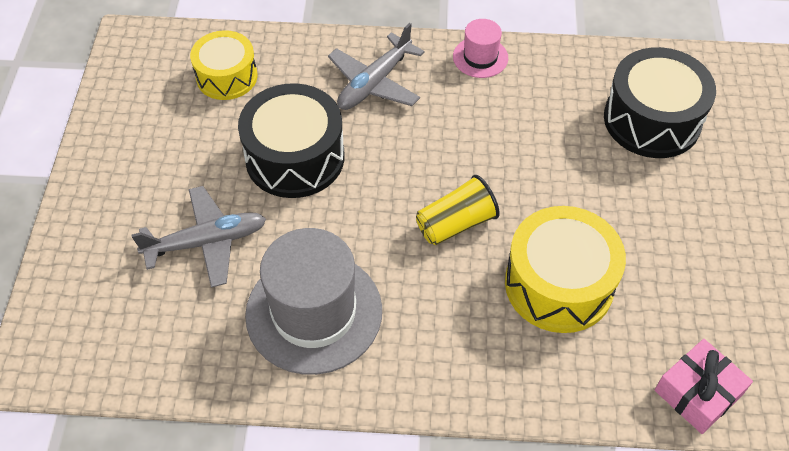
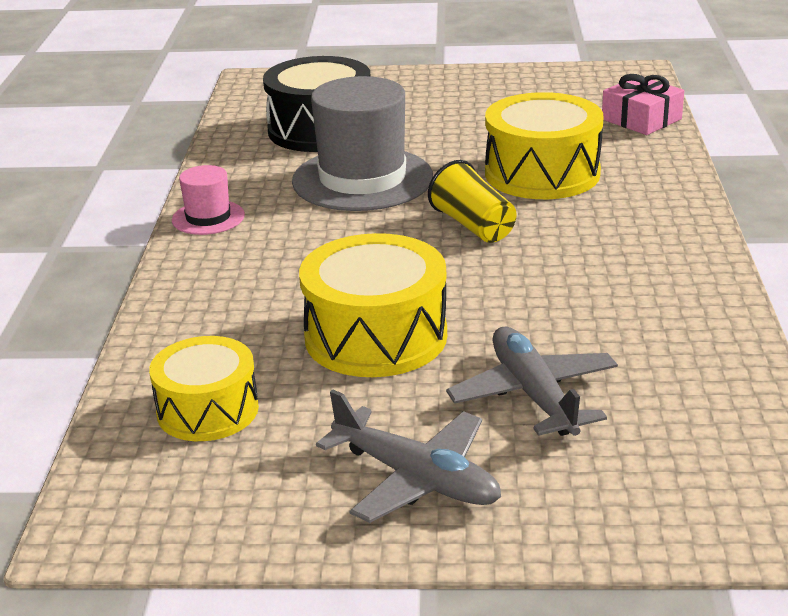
camera: 90 degrees left, 25 degrees down
(295, 157) = (376, 336): black drum -> yellow drum
(314, 312) = (621, 305): grey hat -> grey hat (362, 179)
(374, 83) = (242, 285): grey plane -> grey plane (417, 479)

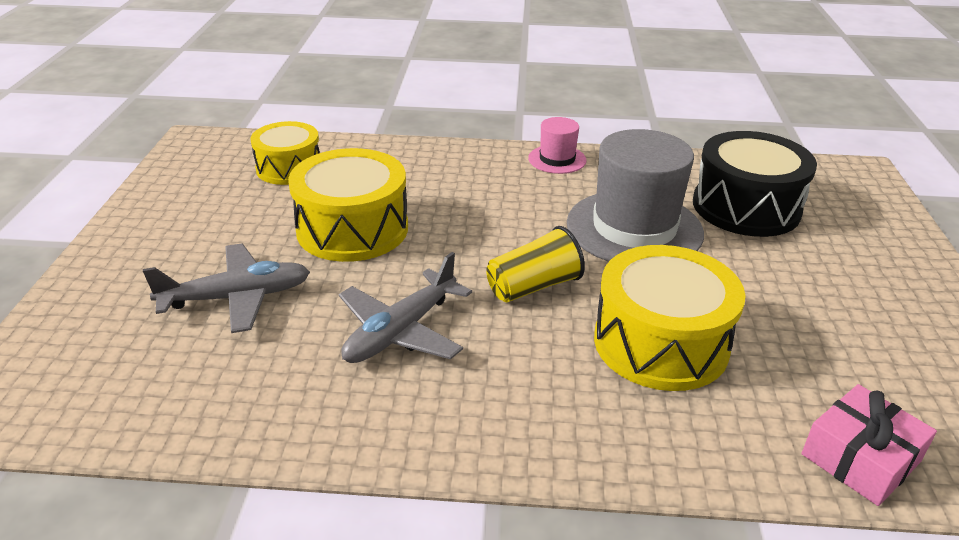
camera: 90 degrees right, 5 degrees up
(417, 479) = (169, 240): grey plane -> grey plane (400, 331)

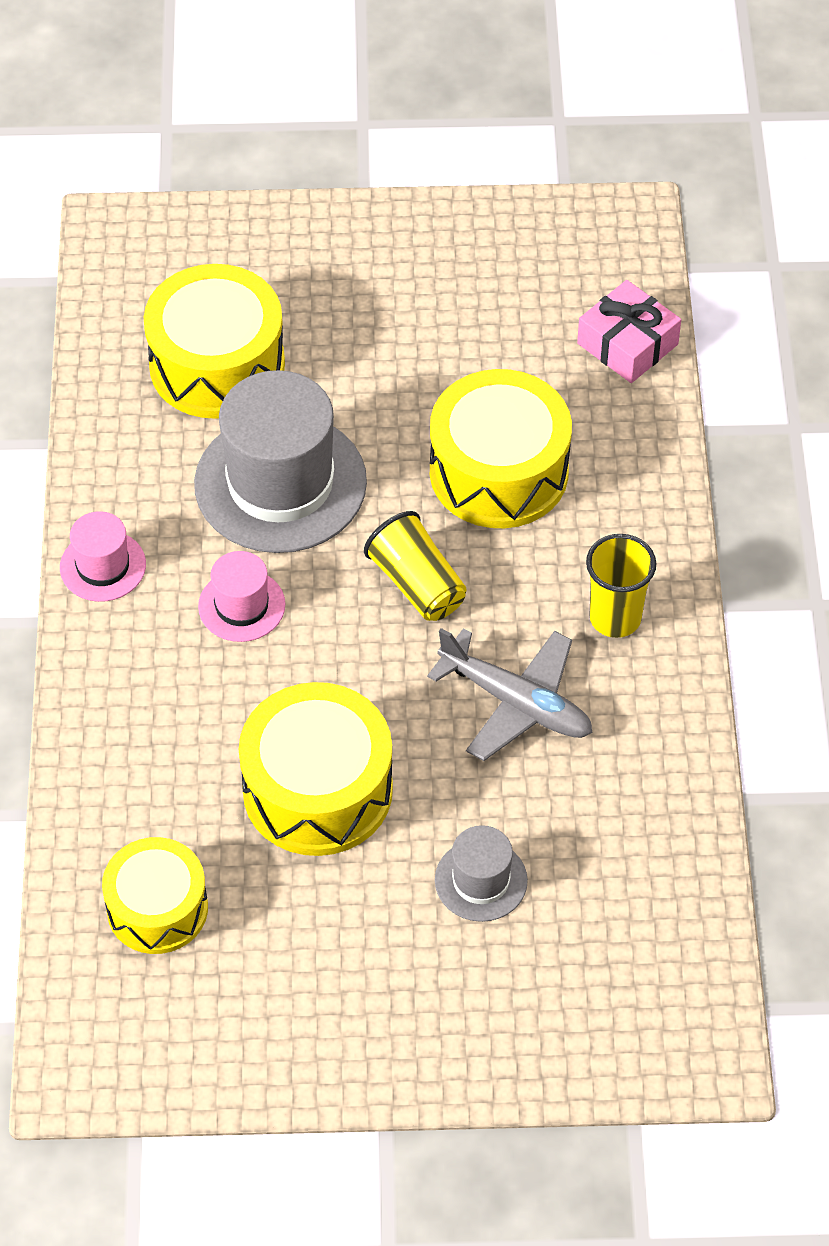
camera: 95 degrees left, 20 degrees up
(237, 297) = (481, 880): grey plane -> grey hat
(483, 406) = (615, 618): none -> yellow cup
(519, 207) = (241, 605): none -> pink hat
(746, 207) = (217, 364): black drum -> yellow drum

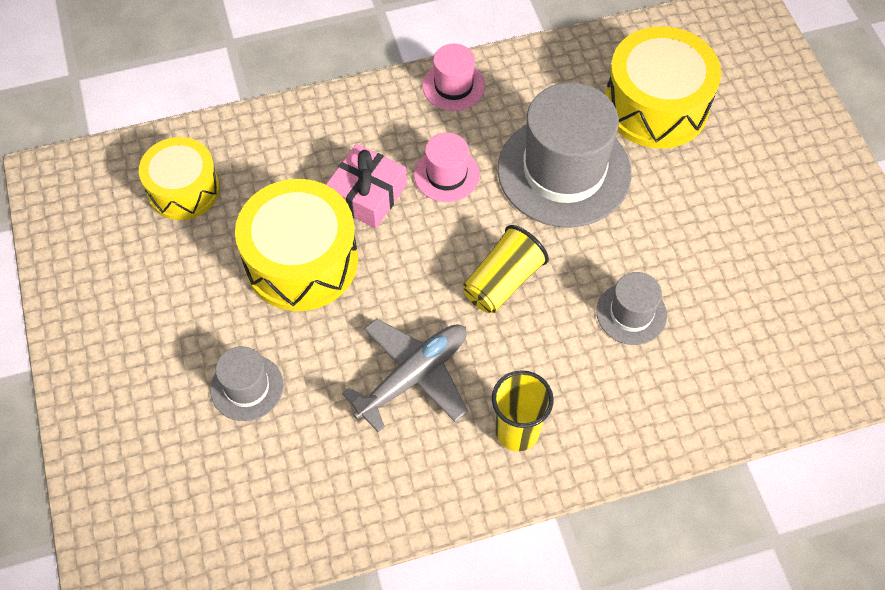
camera: 75 degrees right, 5 degrees up
(499, 471) = (631, 313): yellow drum -> grey hat
(516, 703) = (413, 376): grey plane -> grey plane turned 150 degrees counterclockwise
(627, 344) = (804, 381): pink gift -> pink gift (367, 195)

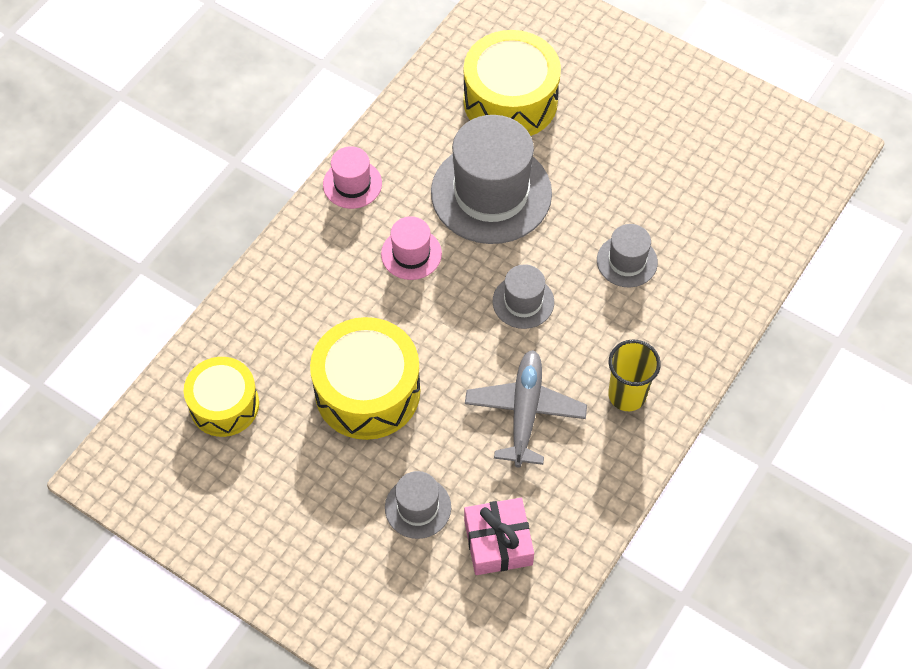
camera: 40 degrees left, 0 degrees up
(367, 195) = (367, 309): pink gift -> pink gift (498, 542)
(503, 282) = (523, 302): yellow cup -> grey hat

